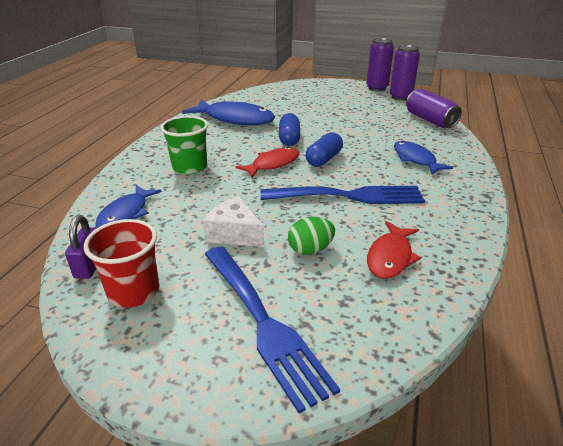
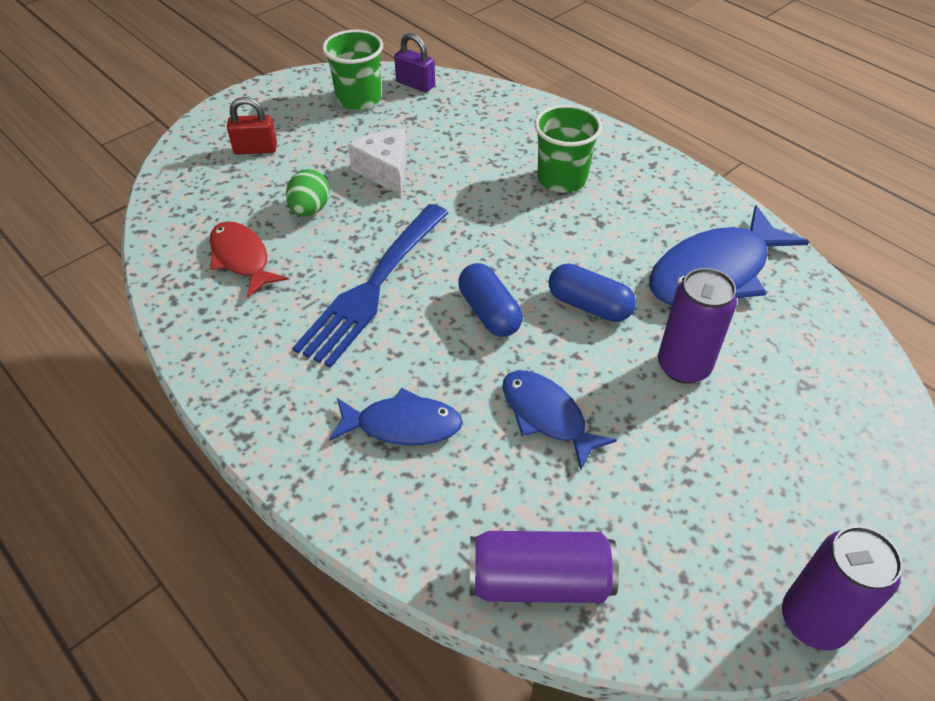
camera: 120 degrees right, 15 degrees up
(126, 214) = (486, 114): blue fish -> blue fish (547, 416)
(133, 291) = (359, 99): red cup -> green cup
(234, 234) = (385, 170): white cheese -> white cheese turned 90 degrees counterclockwise
(263, 322) = (255, 149): blue fork -> red padlock
(273, 164) = (514, 253): red fish -> none
(400, 97) = (716, 629): purple can -> purple can (683, 366)

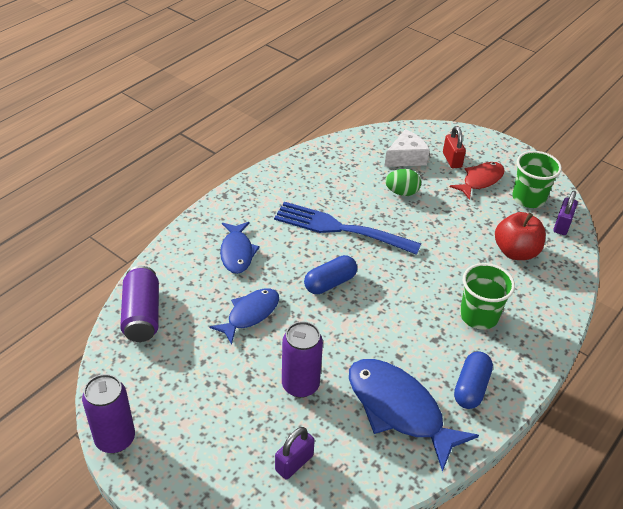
camera: 80 degrees right, 5 degrees down
(242, 258) = (350, 172): red fish -> red fish (480, 180)
(385, 170) = (452, 221): white cheese -> white cheese (406, 158)
(455, 129) = (515, 252): none -> red apple
(589, 305) = (347, 333): blue capsule -> blue capsule (471, 388)
(813, 386) = (294, 463): none -> purple padlock

